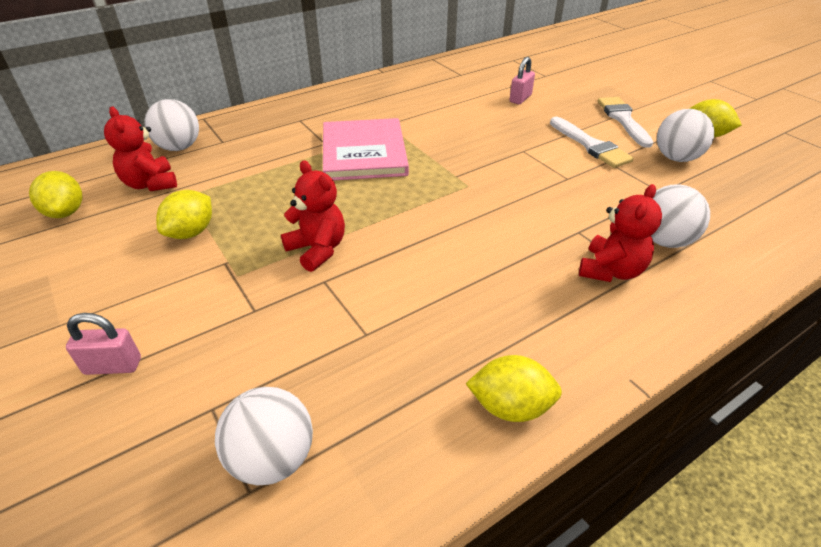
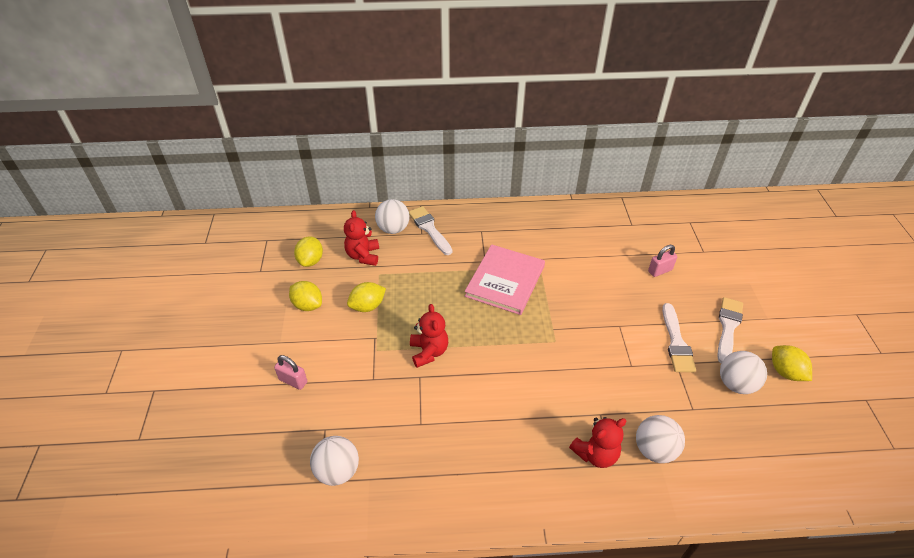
camera: 30 degrees right, 5 degrees up
(230, 135) = (429, 229): none -> white brush
(510, 406) = (465, 507): yellow lemon -> yellow lemon (308, 305)

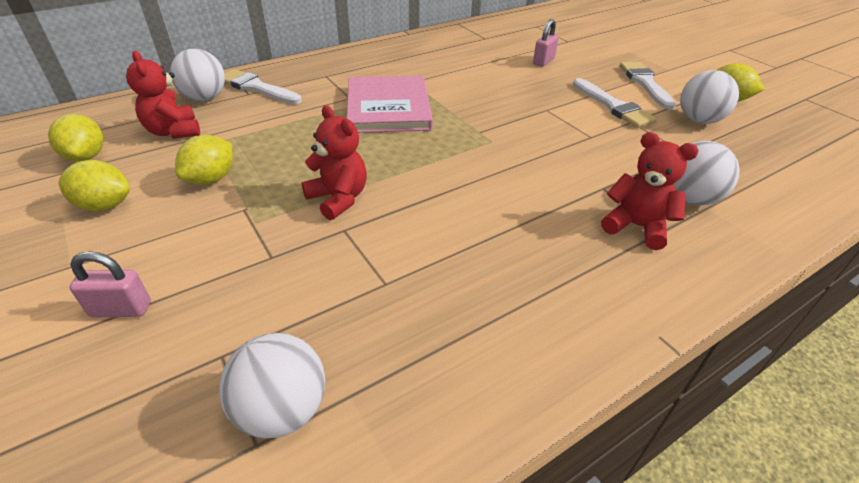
camera: 30 degrees left, 5 degrees down
(596, 454) = (636, 226): red teddy bear -> red teddy bear turned 90 degrees counterclockwise

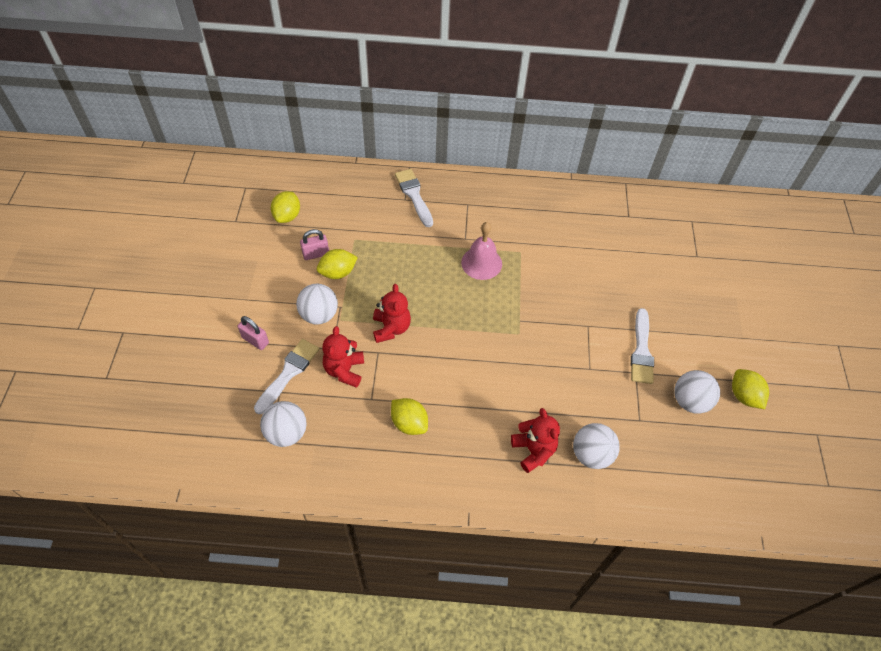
camera: 35 degrees right, 15 degrees up
(105, 205) = (278, 264): yellow lemon -> yellow lemon (409, 423)
(174, 132) = (341, 217): red teddy bear -> red teddy bear (344, 370)
(205, 98) = (376, 191): white ball -> white ball (319, 315)
(388, 107) = (481, 263): pink book -> pink bell
(543, 61) = (645, 272): pink padlock -> pink padlock (316, 254)
(645, 83) = (699, 341): white brush -> white brush (288, 373)

